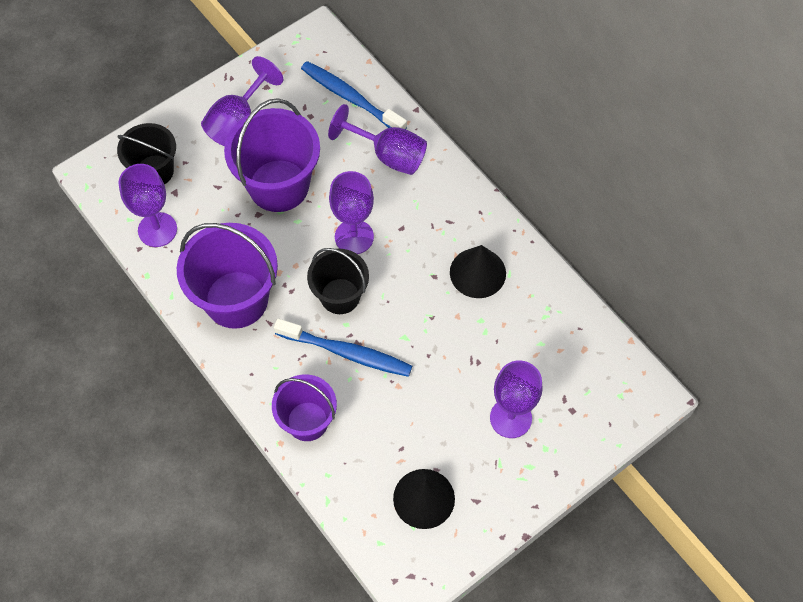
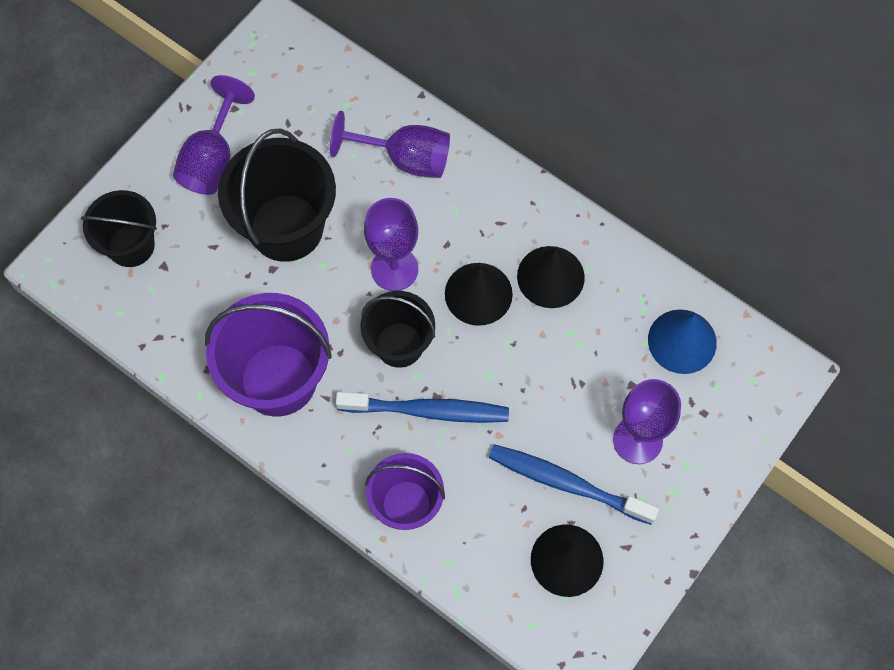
camera: 15 degrees left, 5 degrees up
(157, 229) = (157, 317): purple goblet -> none
(278, 185) = (286, 227): purple bucket -> black bucket
(351, 98) = (340, 99): blue toothbrush -> blue toothbrush (568, 484)
(415, 272) = (478, 293): none -> black cone
(570, 349) = (682, 341): none -> blue cone

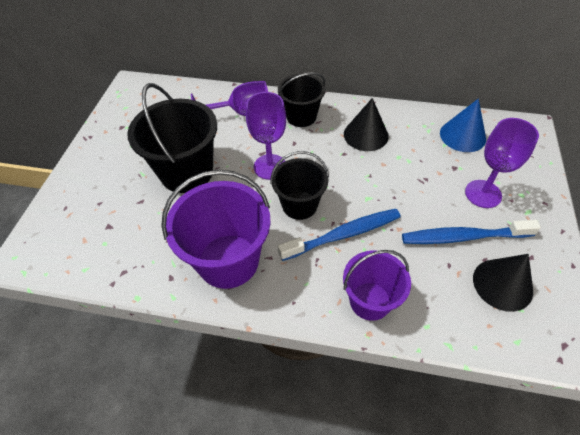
camera: 25 degrees left, 15 degrees down
(131, 245) = (78, 223): black bucket -> black bucket (301, 116)
(212, 159) = (118, 156): purple goblet -> none
(478, 293) = (330, 159): black cone -> none

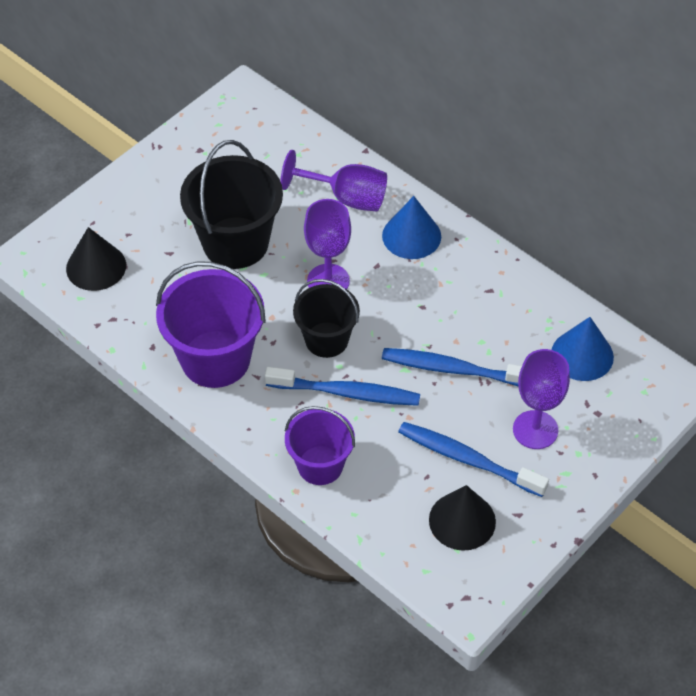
camera: 30 degrees right, 0 degrees up
(301, 116) = (411, 236): black bucket -> blue cone
(366, 135) = (467, 296): black cone -> black cone (96, 267)
(398, 182) = (454, 369): none -> blue toothbrush

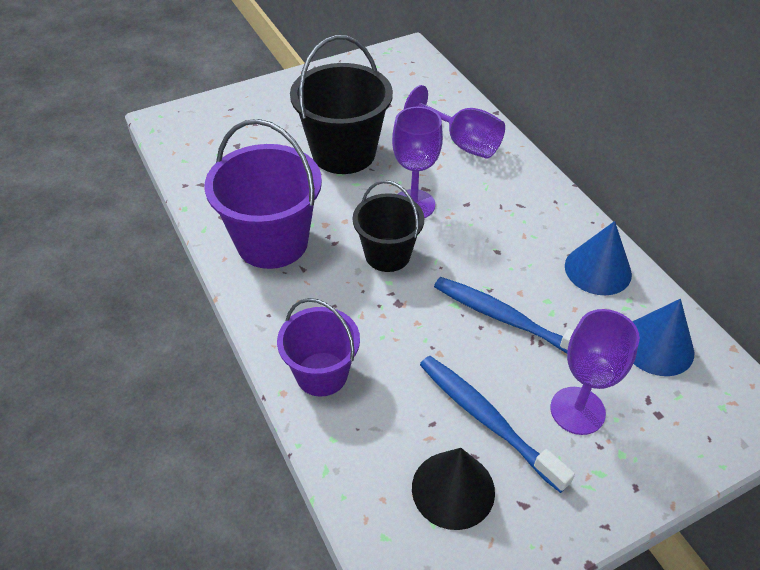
camera: 20 degrees right, 5 degrees down
(96, 267) = (212, 141): black cone -> none
(346, 393) = (383, 309): blue toothbrush -> none
(411, 236) = (511, 188): blue cone -> blue cone (598, 270)

